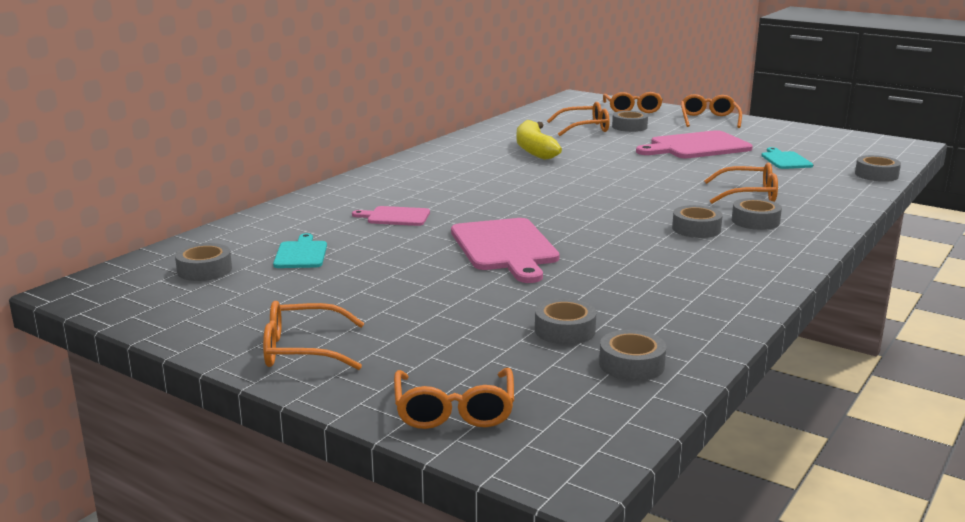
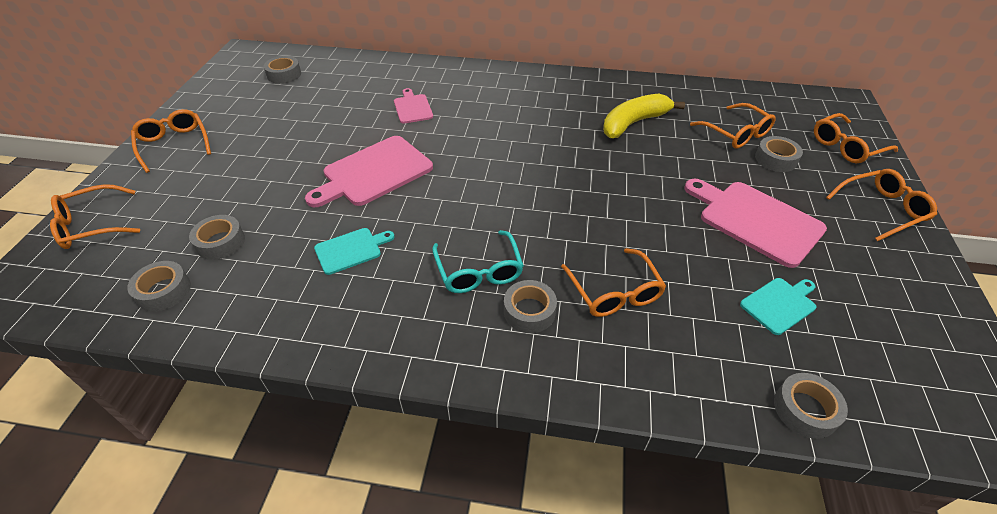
camera: 65 degrees right, 25 degrees up
(301, 254) = (323, 96): turquoise cutting board -> turquoise cutting board (351, 250)
(696, 229) = (479, 271): grey tape -> turquoise glasses

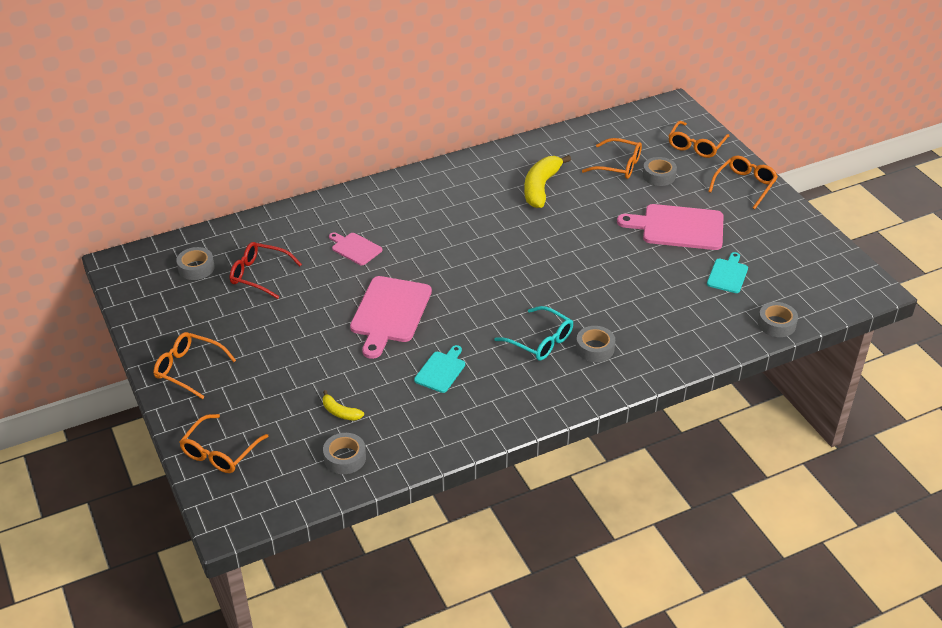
camera: 35 degrees left, 5 degrees down
(220, 242) = (340, 412): grey tape -> yellow banana
(317, 97) = (259, 275): none -> red glasses
(614, 292) = (633, 313): orange glasses -> none

